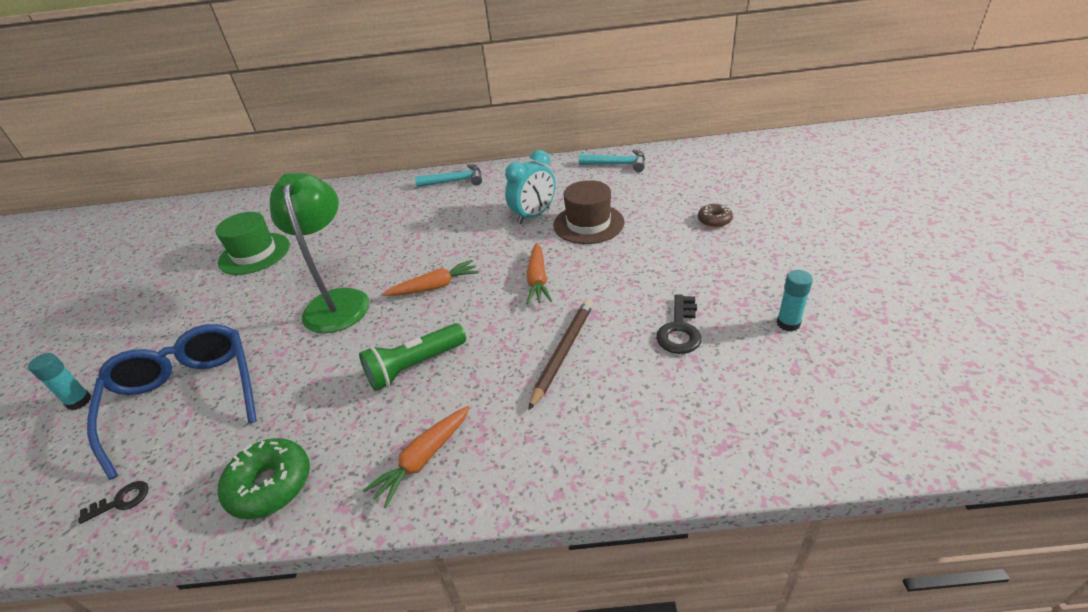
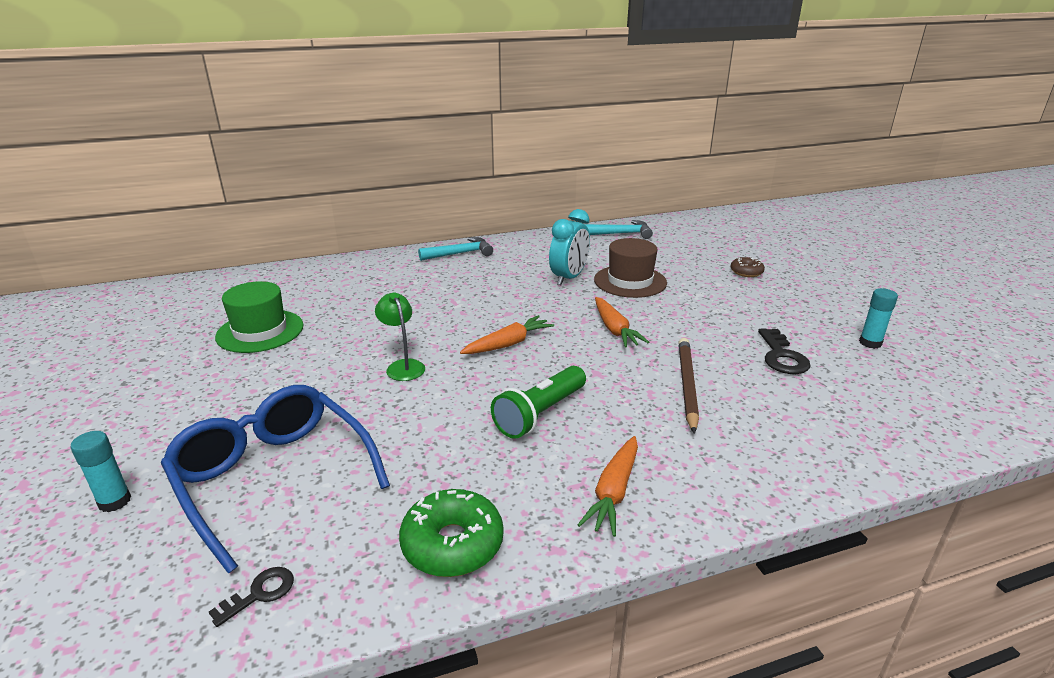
camera: 20 degrees left, 10 degrees down
(337, 301) = (403, 366): green lamp -> green lamp, size x0.51

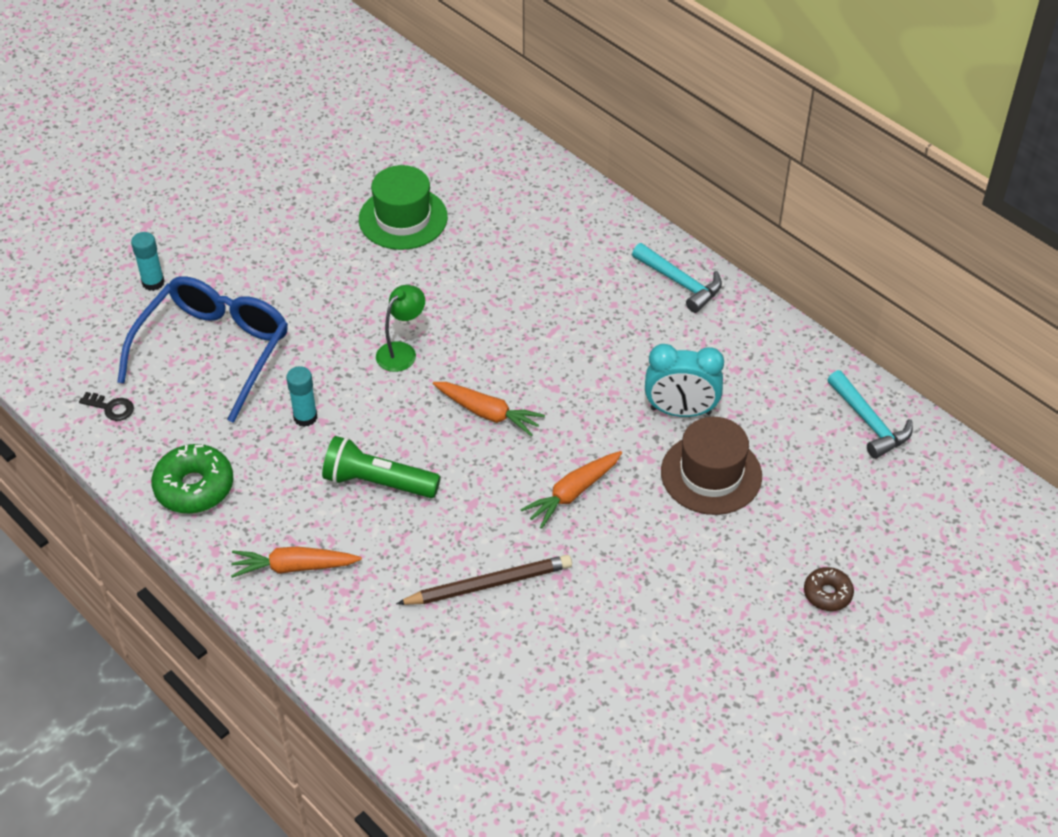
camera: 65 degrees right, 20 degrees up
(782, 356) = (599, 661): black key -> none
(870, 343) = (688, 750): turquoise glue stick -> turquoise glue stick (305, 417)

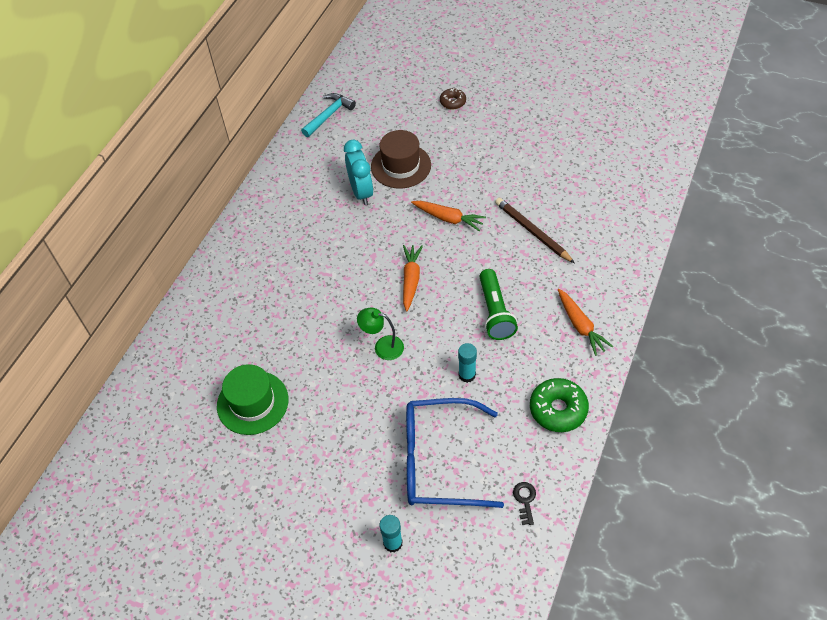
camera: 110 degrees left, 5 degrees up
(680, 283) = (254, 225): turquoise hammer -> none

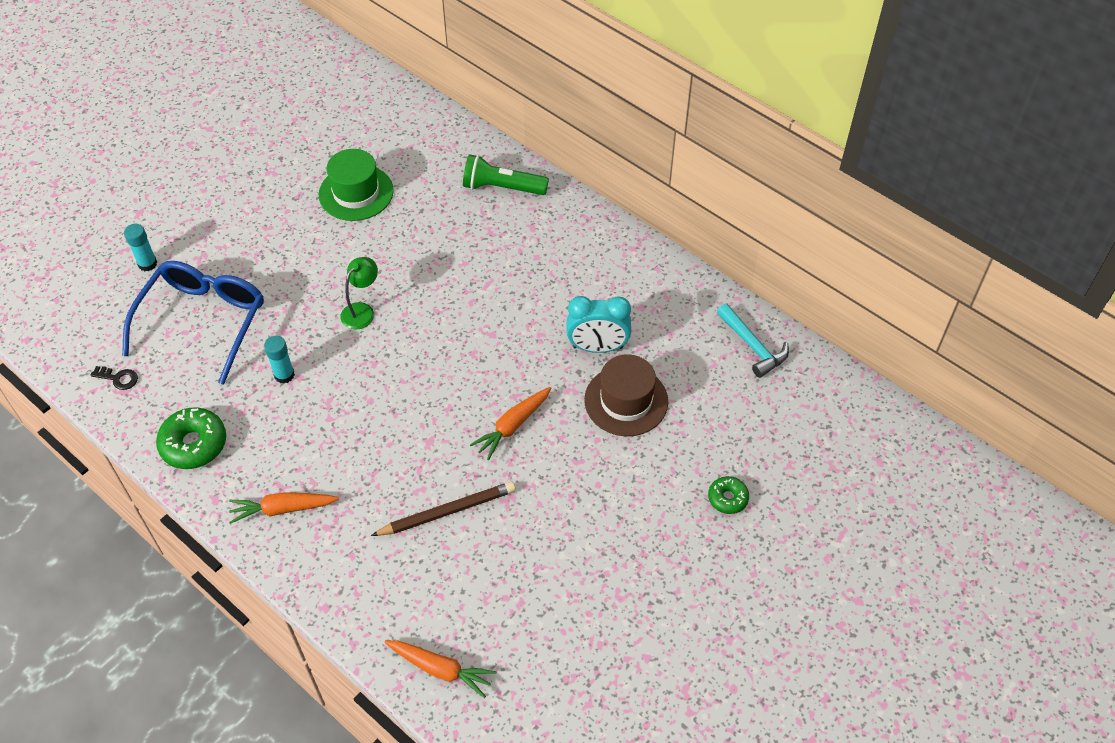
camera: 105 degrees right, 0 degrees up
(411, 280) = (437, 360): orange carrot -> orange carrot (441, 669)
(452, 102) = (727, 498): brown donut -> green donut
(495, 312) = (349, 428): green flashlight -> green flashlight (502, 188)

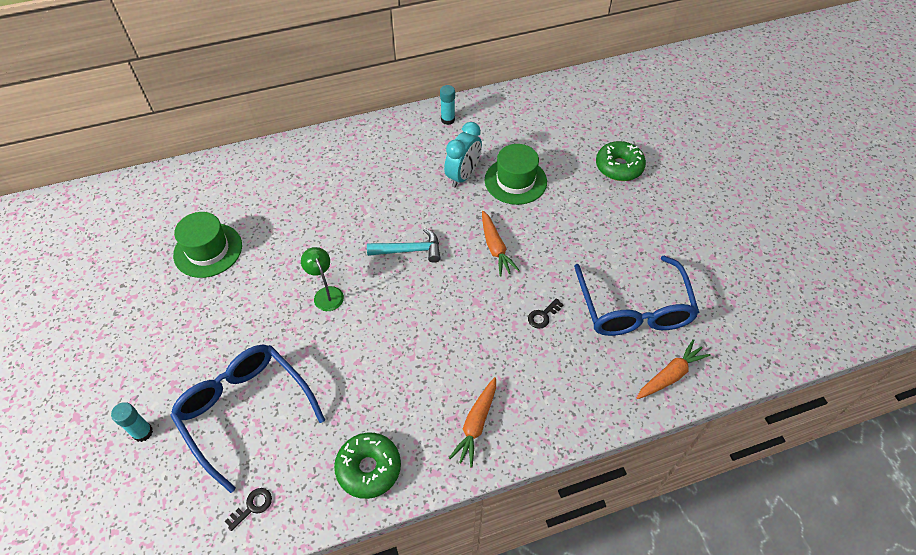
camera: 60 degrees left, 0 degrees up
(284, 375) = (347, 371): turquoise glue stick -> turquoise glue stick (448, 120)
(447, 511) = (543, 316): brown pencil -> black key
(502, 188) = (285, 165): green flashlight -> none
(512, 597) = (633, 308): none -> blue glasses
(626, 401) = (515, 181): brown hat -> green hat
(727, 498) = (619, 167): green donut -> green donut, size x1.71
(753, 346) = (516, 105): turquoise hammer -> turquoise hammer (409, 250)

